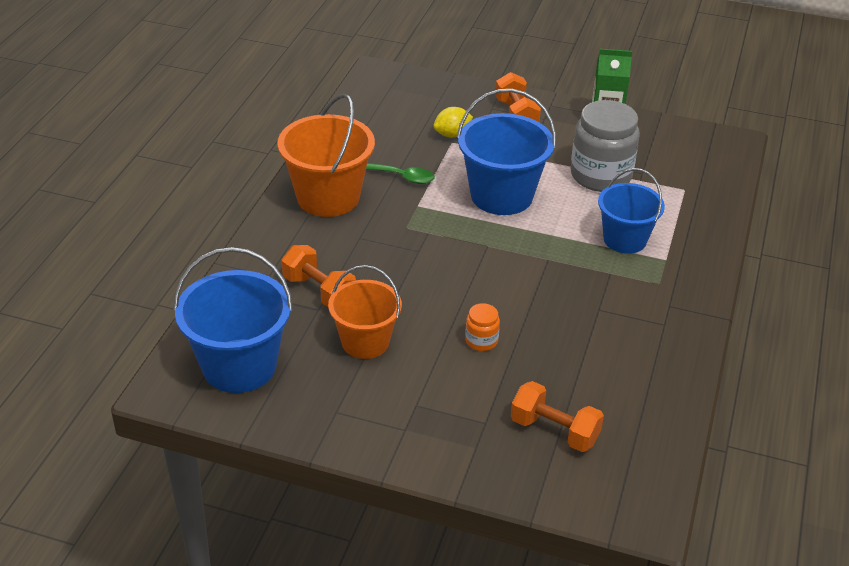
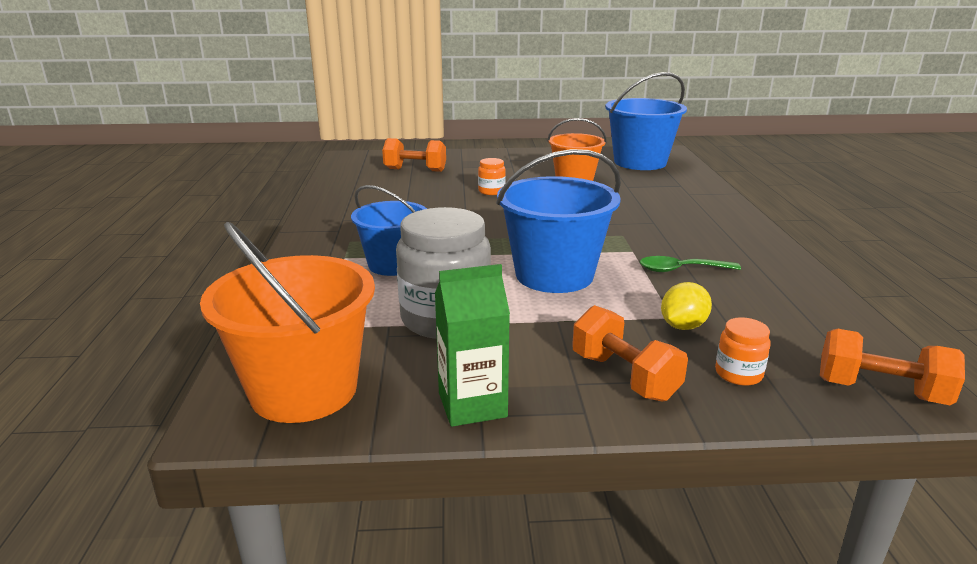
camera: 160 degrees right, 15 degrees down
(319, 291) = (640, 193): orange dumbbell -> orange dumbbell (880, 391)
(328, 197) = (725, 241): orange bucket -> orange bucket (304, 390)
(454, 102) = (738, 374): none -> orange jar

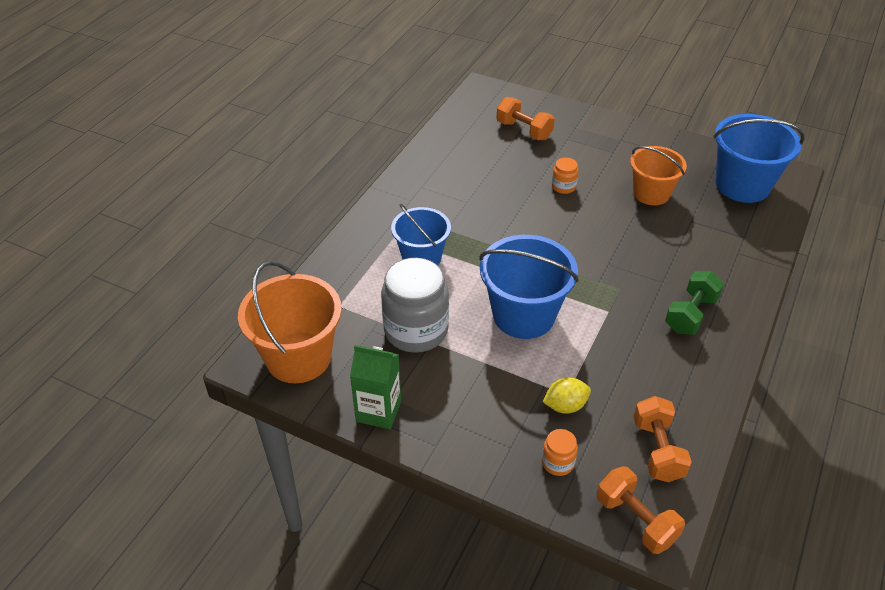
camera: 30 degrees right, 20 degrees up
(624, 377) = (483, 431): orange dumbbell -> orange dumbbell (657, 450)
(681, 270) = (624, 348): green spoon -> none
(705, 234) = (691, 314): none -> green dumbbell

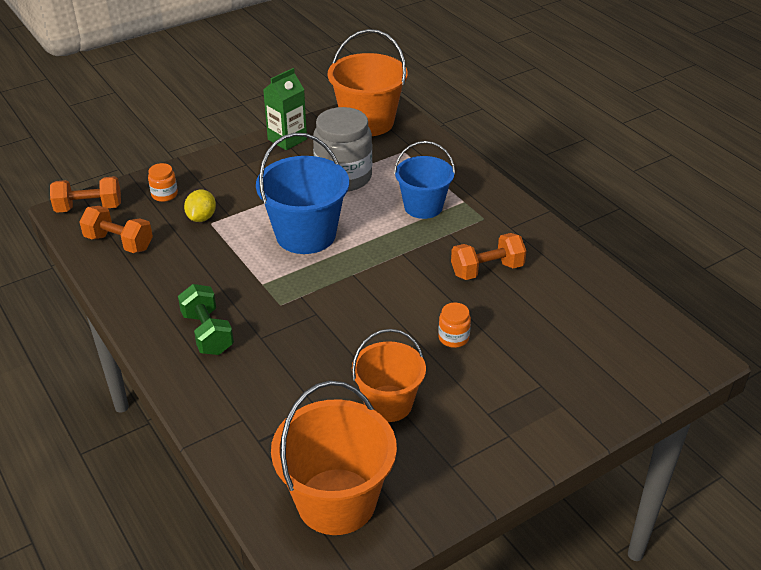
camera: 120 degrees right, 5 degrees down
(524, 130) = (581, 354): orange dumbbell -> orange dumbbell (487, 270)
(742, 185) = (336, 501): blue bucket -> orange bucket

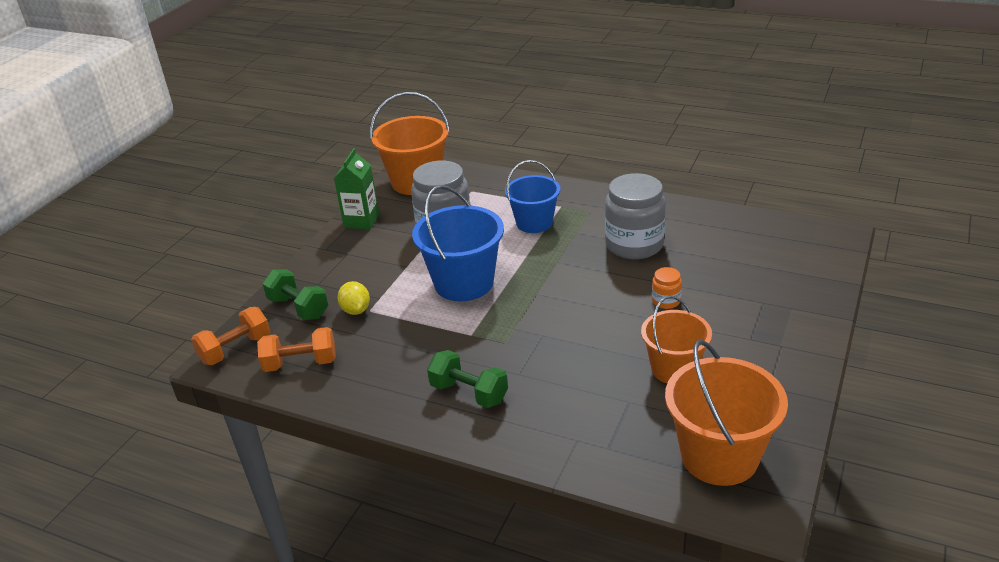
camera: 30 degrees left, 5 degrees down
(164, 195) = (298, 308): orange jar -> green dumbbell
(487, 270) = (634, 245): orange dumbbell -> grey jar

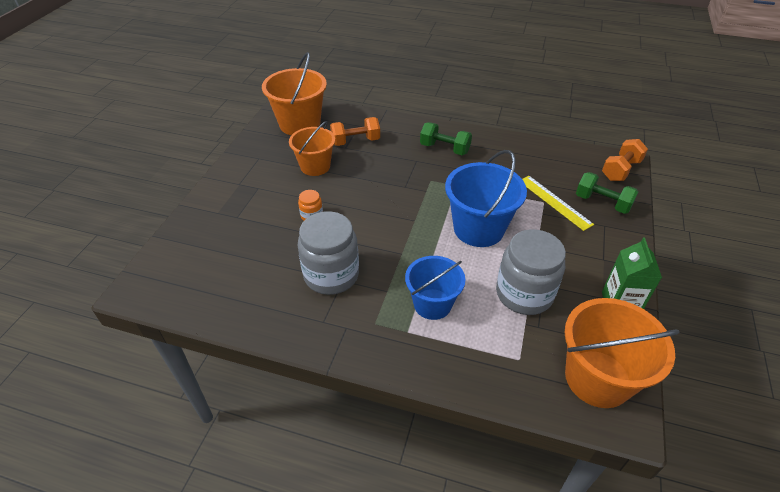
camera: 170 degrees right, 10 degrees up
(300, 363) = (566, 162): orange dumbbell -> orange dumbbell (355, 141)
(356, 310) = (554, 202): yellow lemon -> yellow ruler

